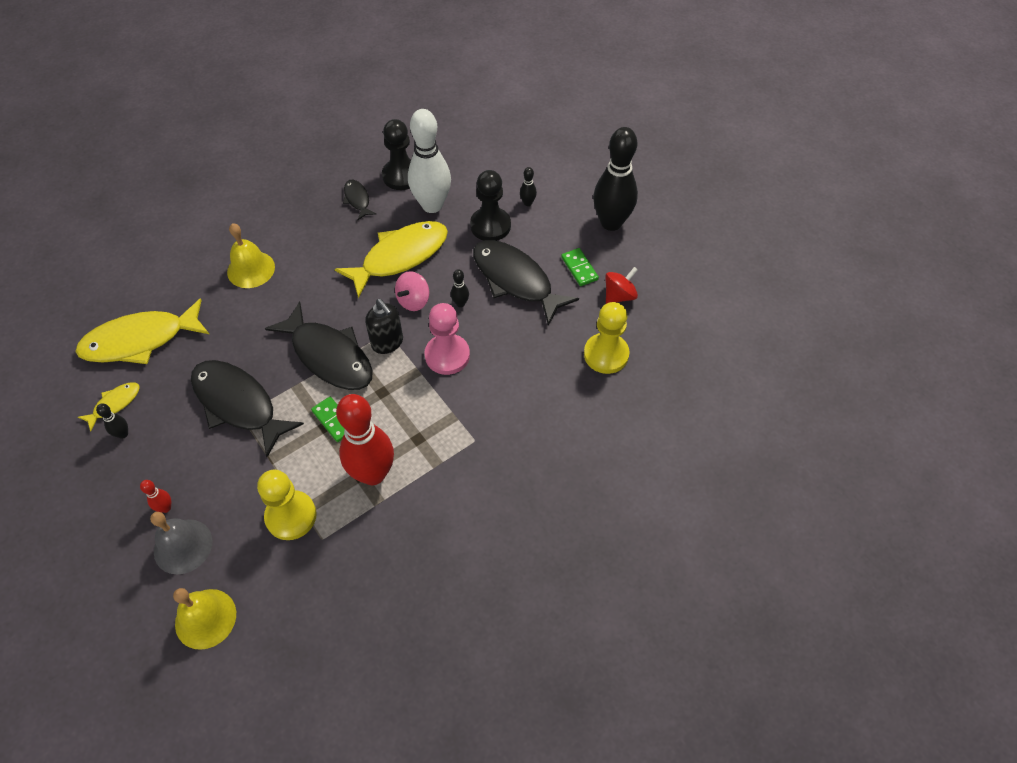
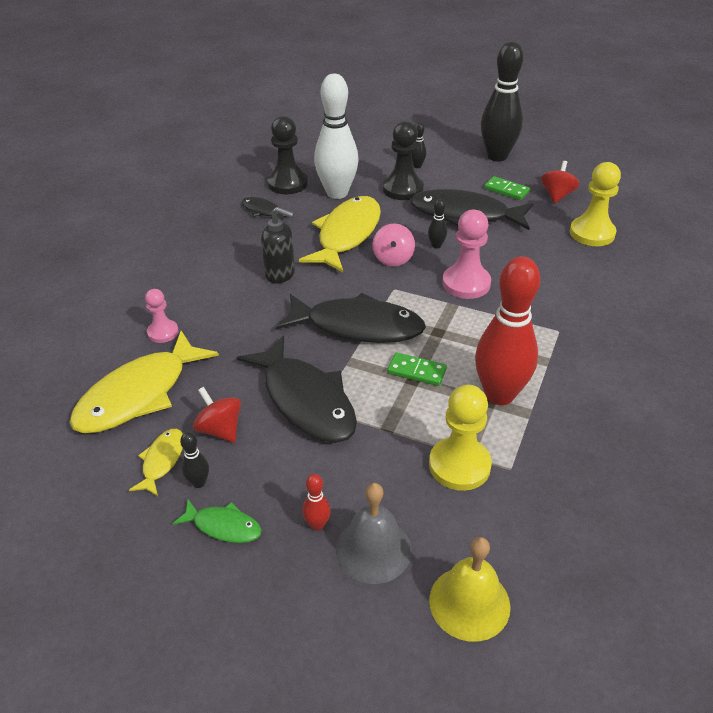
camera: 30 degrees left, 15 degrees down
(112, 476) = (223, 526): none -> green fish
(167, 398) = (220, 429): none -> red spinning top
(194, 291) = (163, 332): none -> pink pawn
(238, 404) = (305, 400): black fish -> black fish turned 135 degrees counterclockwise
(251, 269) = (208, 294): yellow bell -> none
(387, 343) = (402, 296): black soap dispenser -> black soap dispenser (280, 274)

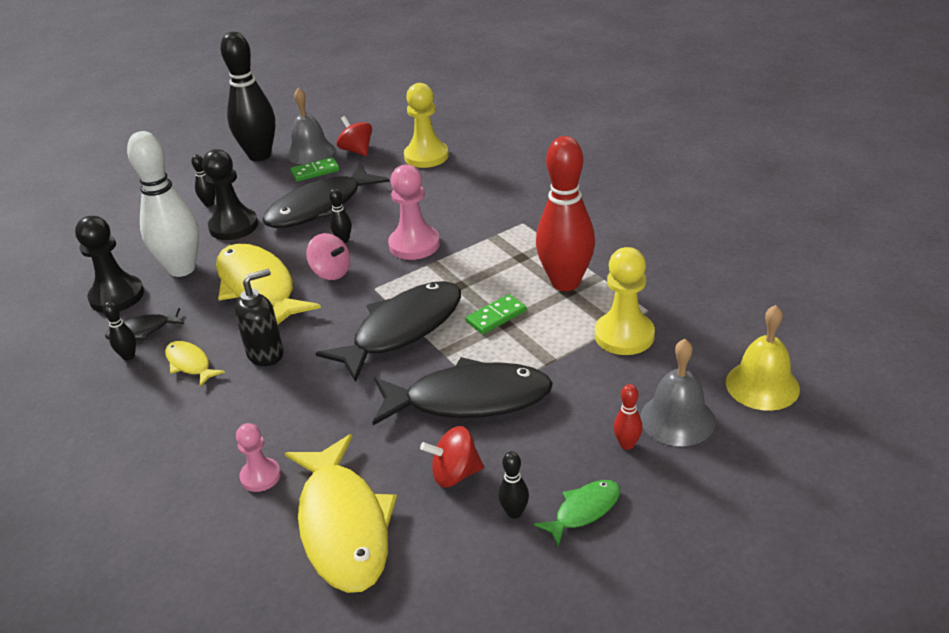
camera: 55 degrees left, 5 degrees down
(162, 461) = (461, 533): yellow fish -> yellow fish (190, 364)
(235, 219) = (128, 356): none -> black bowling pin
(528, 175) = (310, 152): none -> grey bell

